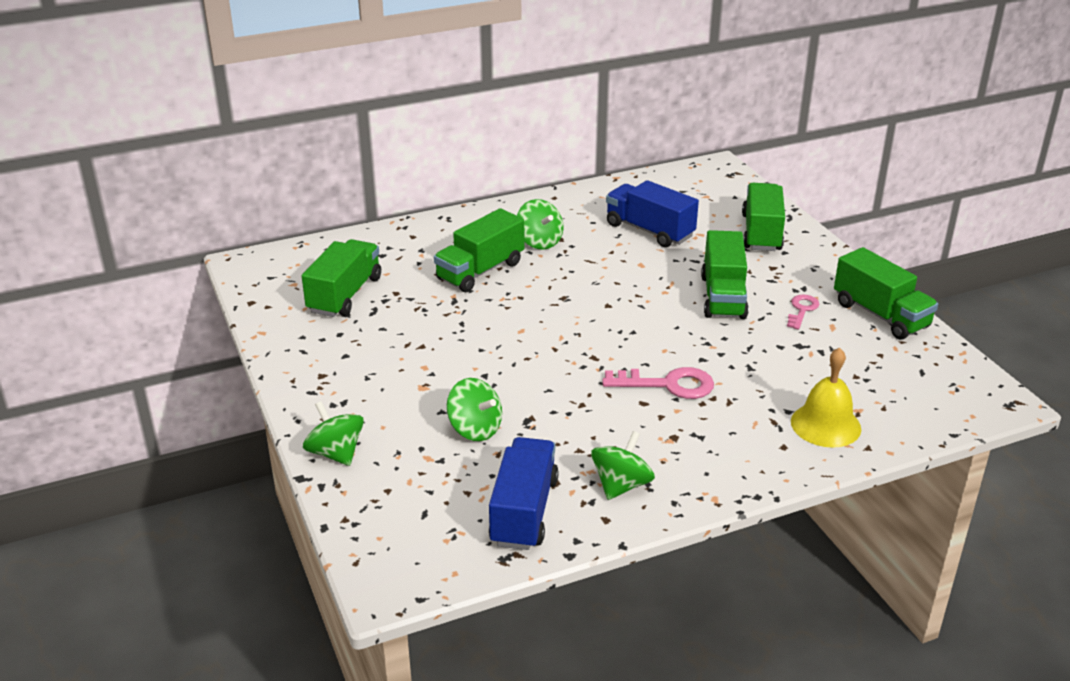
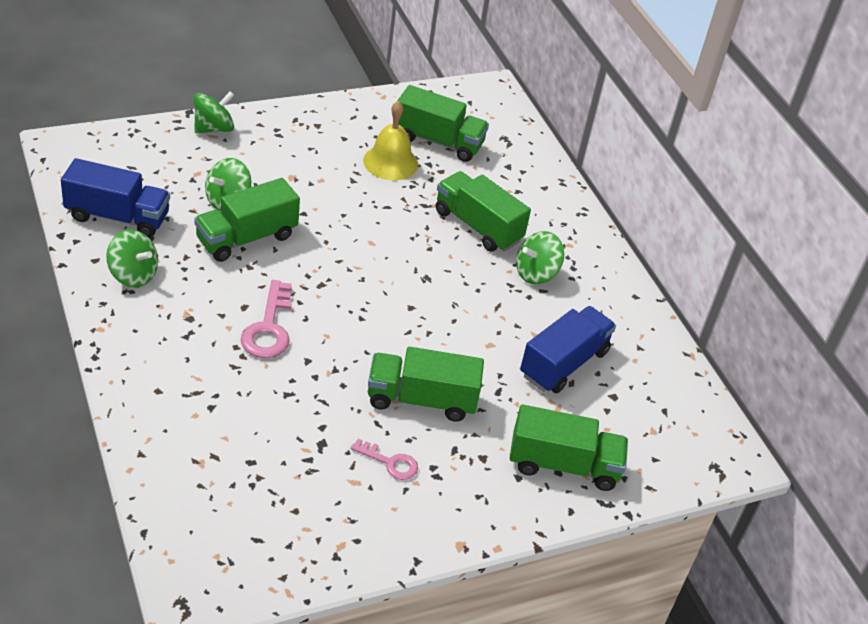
camera: 85 degrees right, 10 degrees up
(825, 425) = (183, 430): yellow bell -> yellow bell (390, 162)
(880, 315) = (374, 534): green truck -> green truck (246, 238)

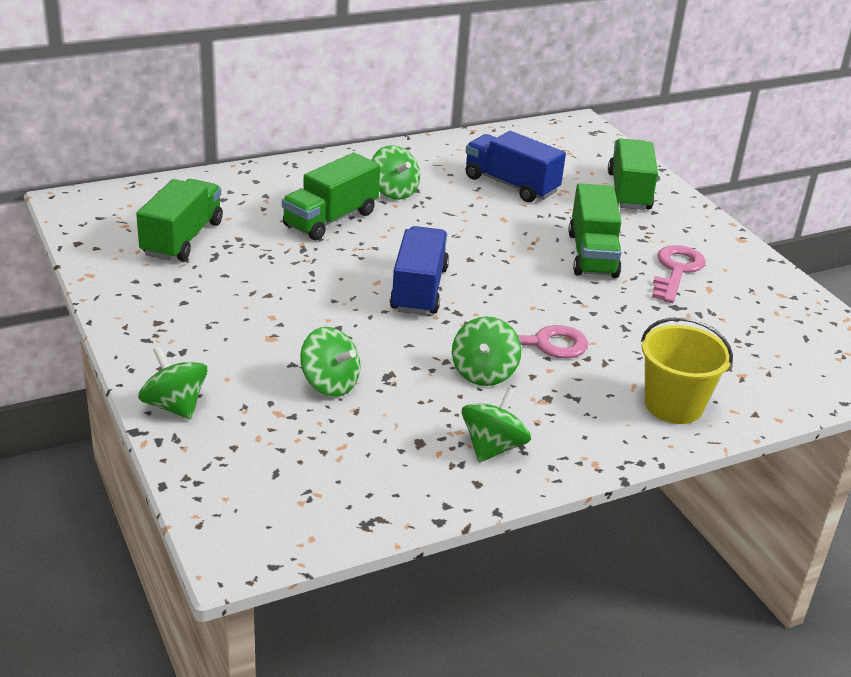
camera: 90 degrees left, 10 degrees down
(117, 217) = (387, 473): blue truck -> blue truck (419, 290)
(164, 398) = (673, 405): none -> yellow bucket
(229, 286) = (484, 373): none -> green spinning top
(246, 238) = (396, 365): green truck -> none
(390, 162) = (228, 269): yellow bell -> none
(390, 462) = (676, 271): pink key -> pink key, size x1.62

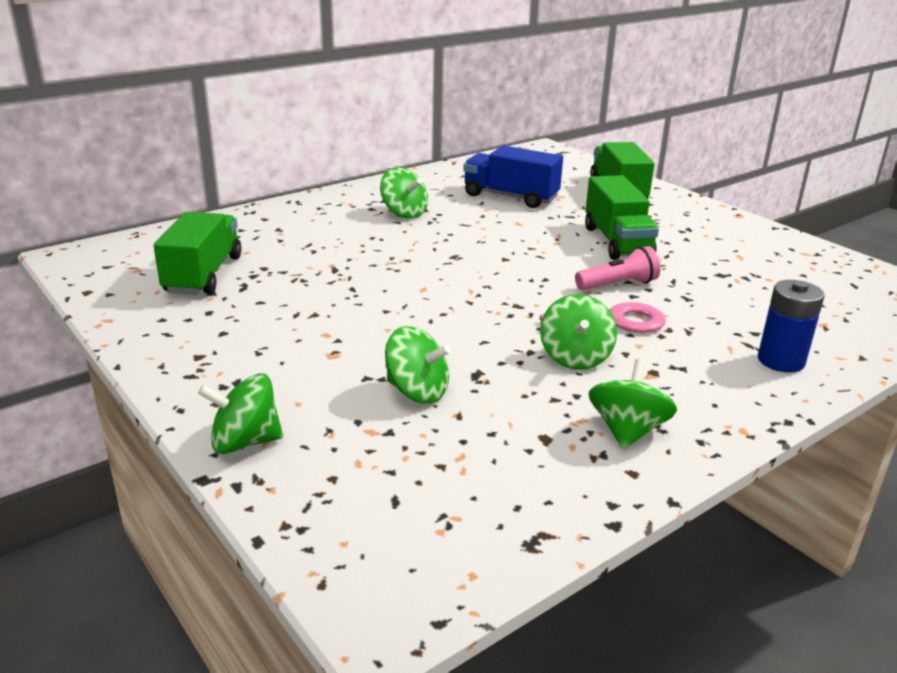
camera: 10 degrees left, 5 degrees down
(174, 406) = (245, 442): green spinning top -> green spinning top turned 45 degrees counterclockwise
(330, 219) = (352, 241): green truck -> none
(419, 290) = (469, 290): blue truck -> none
(565, 304) = (618, 285): none -> pink flashlight
(673, 405) = (781, 361): yellow bucket -> blue battery
(676, 271) = (700, 246): pink key -> none

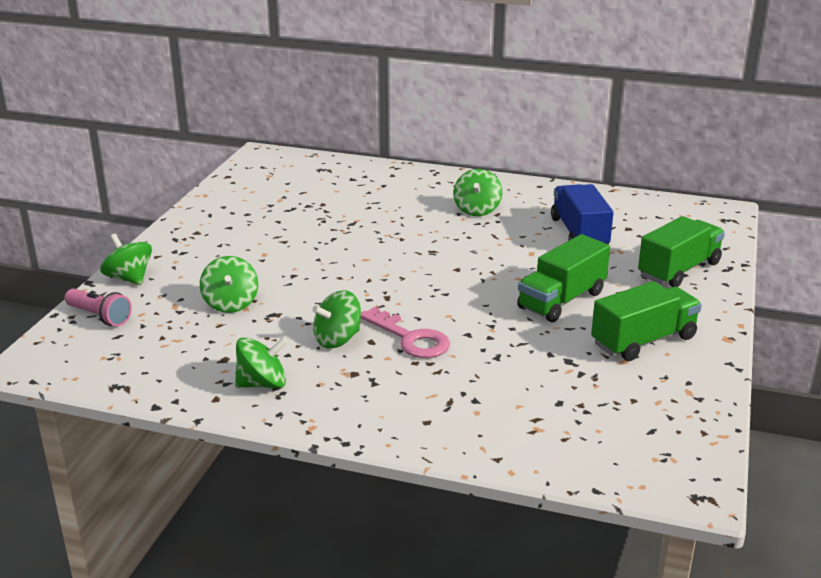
camera: 55 degrees right, 0 degrees up
(203, 275) = (288, 193): green truck -> green truck (643, 341)
(618, 285) = (477, 323): pink flashlight -> pink flashlight (100, 316)
(781, 361) = (439, 421): blue battery -> none

